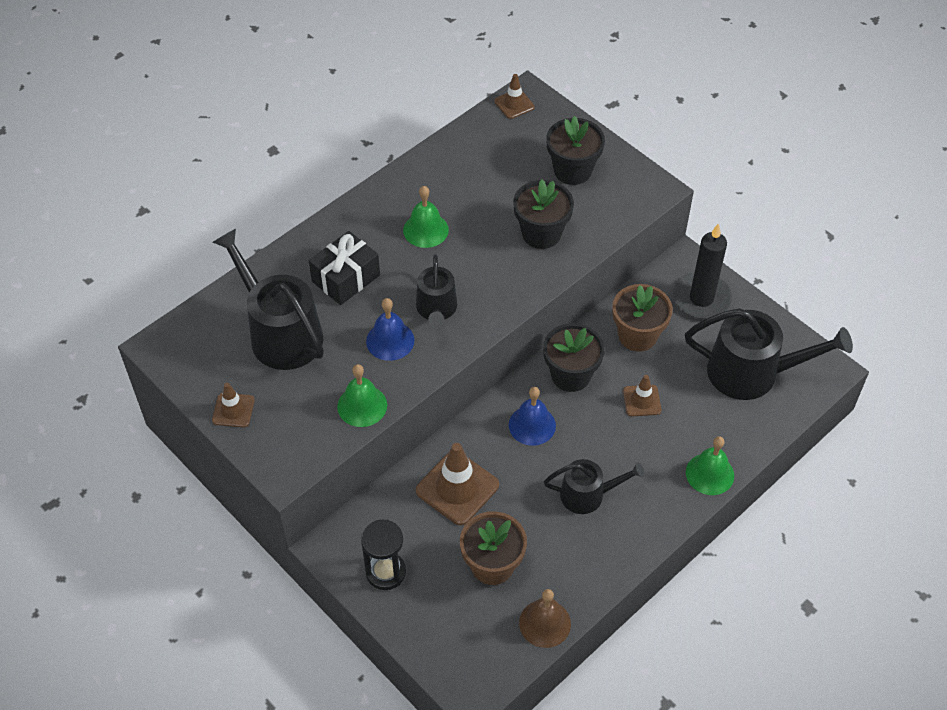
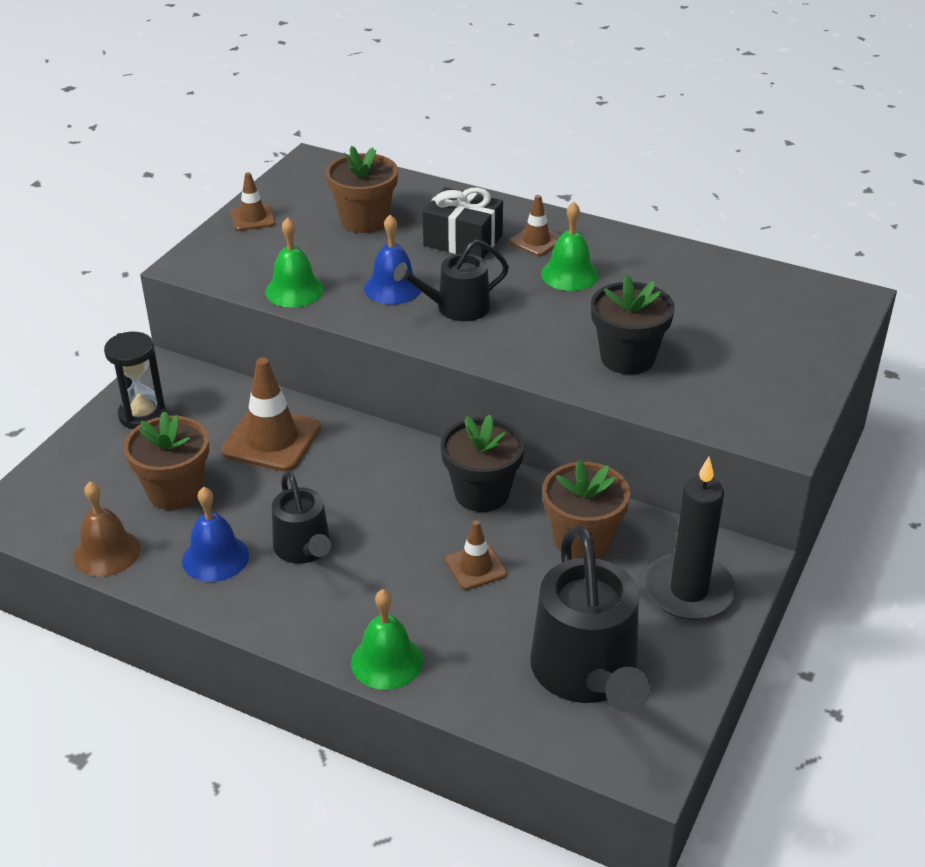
camera: 70 degrees right, 15 degrees down
(281, 333) = (364, 220): black watering can -> brown flower pot
(514, 104) = (826, 291): brown traffic cone -> brown traffic cone (536, 241)
(532, 425) = (388, 477): blue bell -> blue bell (215, 557)
(572, 170) = (754, 360): black flower pot -> none

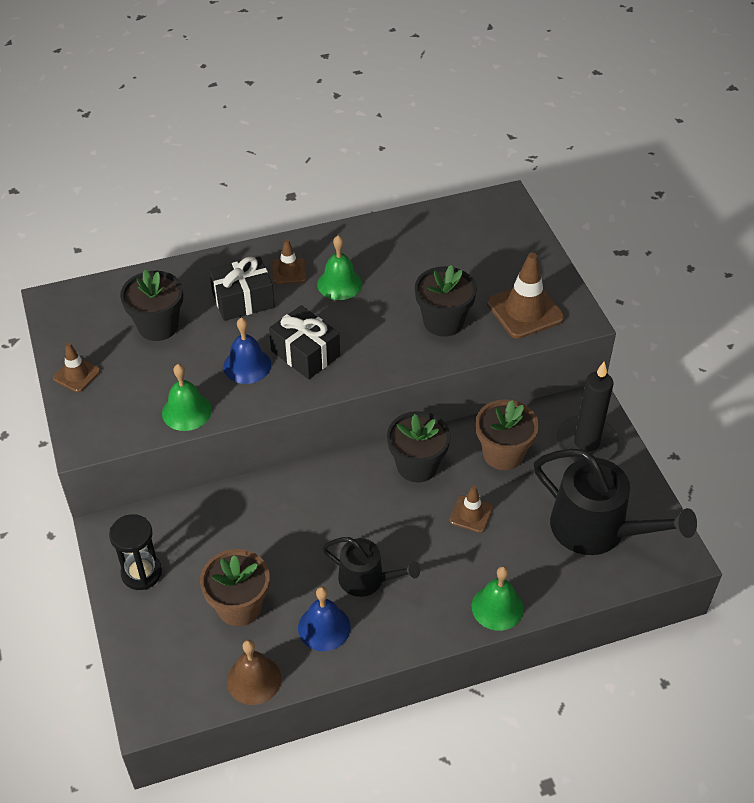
camera: 45 degrees left, 10 degrees up
(271, 439) = (251, 525): brown traffic cone -> brown traffic cone (525, 311)
(364, 220) = (158, 326): brown flower pot -> black flower pot
(457, 308) = (305, 353): black watering can -> black gift

